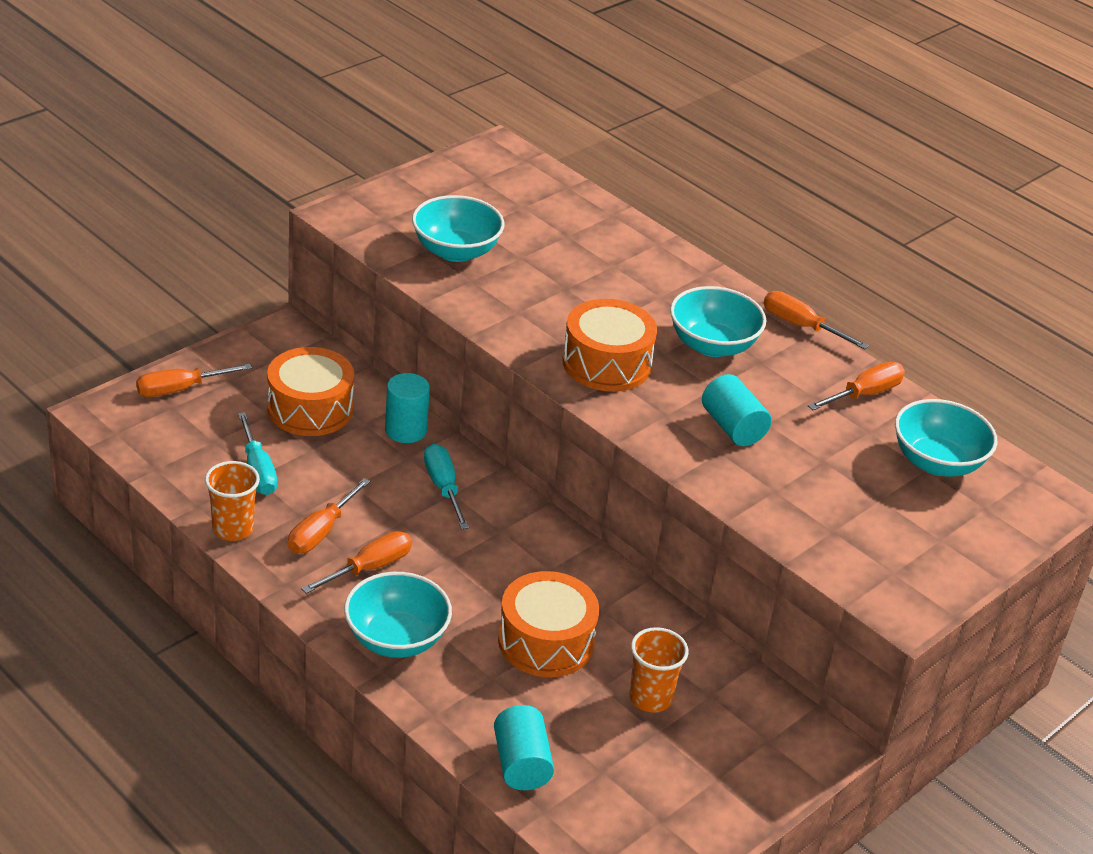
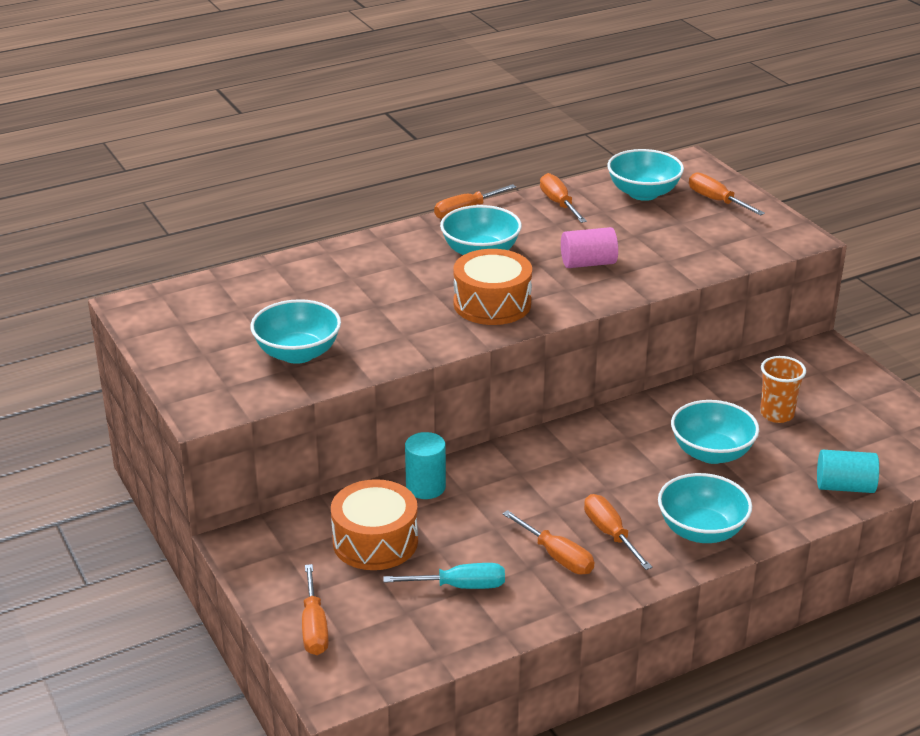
camera: 70 degrees left, 5 degrees down
(233, 529) = (542, 612): orange cup -> none
(443, 488) = (512, 477): turquoise screwdriver -> none
(545, 641) = (711, 453): orange drum -> turquoise bowl
(732, 427) = (588, 263): turquoise cylinder -> pink cylinder
(958, 529) = (717, 201): none -> orange screwdriver

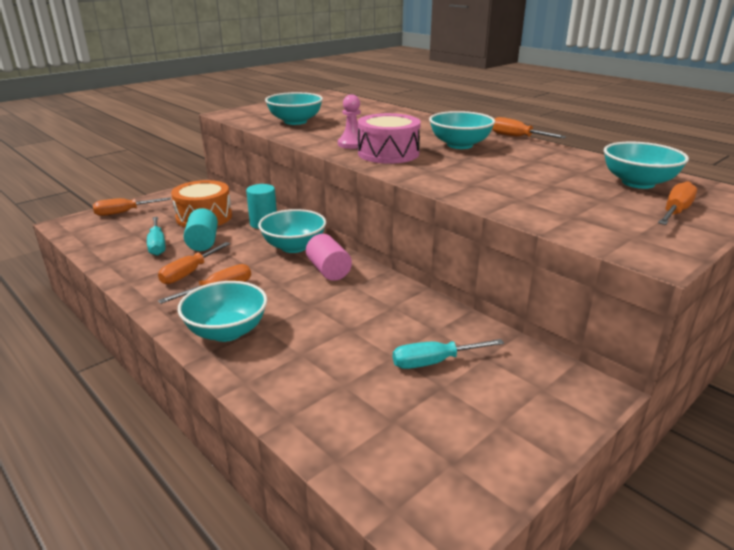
camera: 75 degrees right, 5 degrees down
(440, 322) = (352, 144): none -> pink pawn
(492, 304) = (388, 153): orange drum -> pink drum
(559, 204) = (570, 158): orange screwdriver -> none
(588, 263) = (480, 174): pink cylinder -> pink cylinder (328, 270)
(711, 453) = (347, 328): turquoise bowl -> turquoise bowl (294, 247)
(777, 414) = (434, 362): orange cup -> turquoise screwdriver
(844, 486) = (318, 418): turquoise cylinder -> turquoise cylinder (203, 242)

